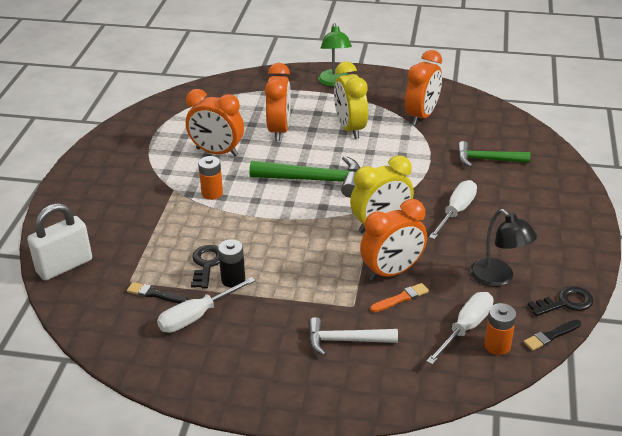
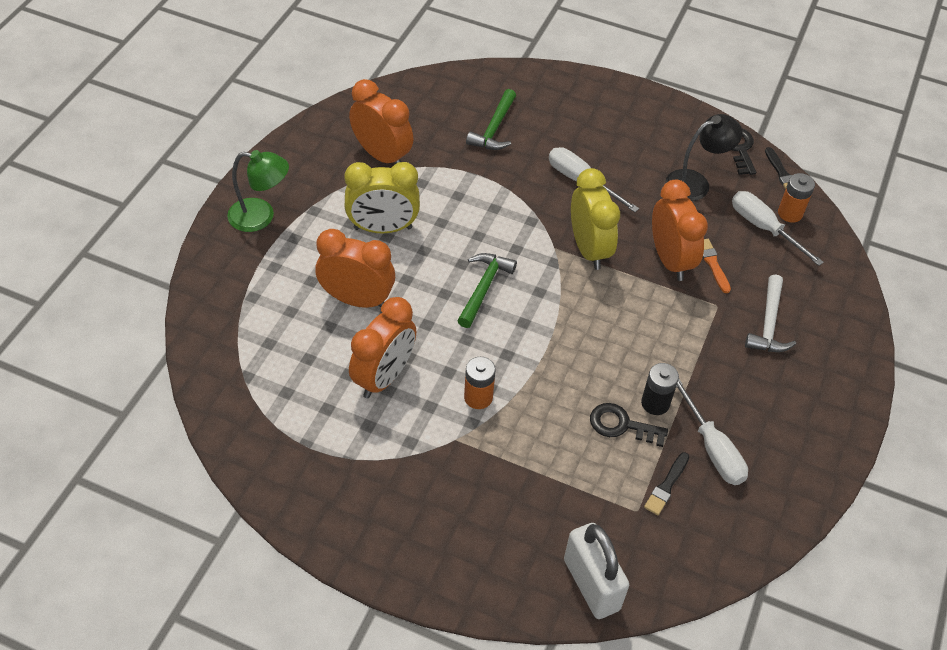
camera: 80 degrees left, 15 degrees up
(314, 180) = (483, 288): green hammer -> green hammer, size x0.65

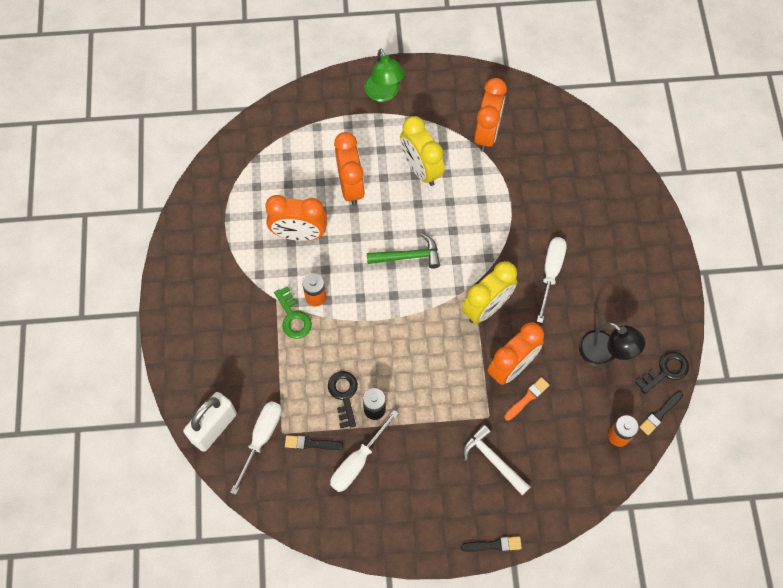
camera: 65 degrees right, 15 degrees up
(491, 432) = (293, 317): none -> green key
(494, 129) = (564, 190): green hammer -> none
(764, 228) = (589, 422): white screwdriver -> white screwdriver (261, 438)
(769, 324) = (493, 460): white hammer -> white hammer turned 60 degrees clockwise
(866, 367) = (493, 545): none -> black brush

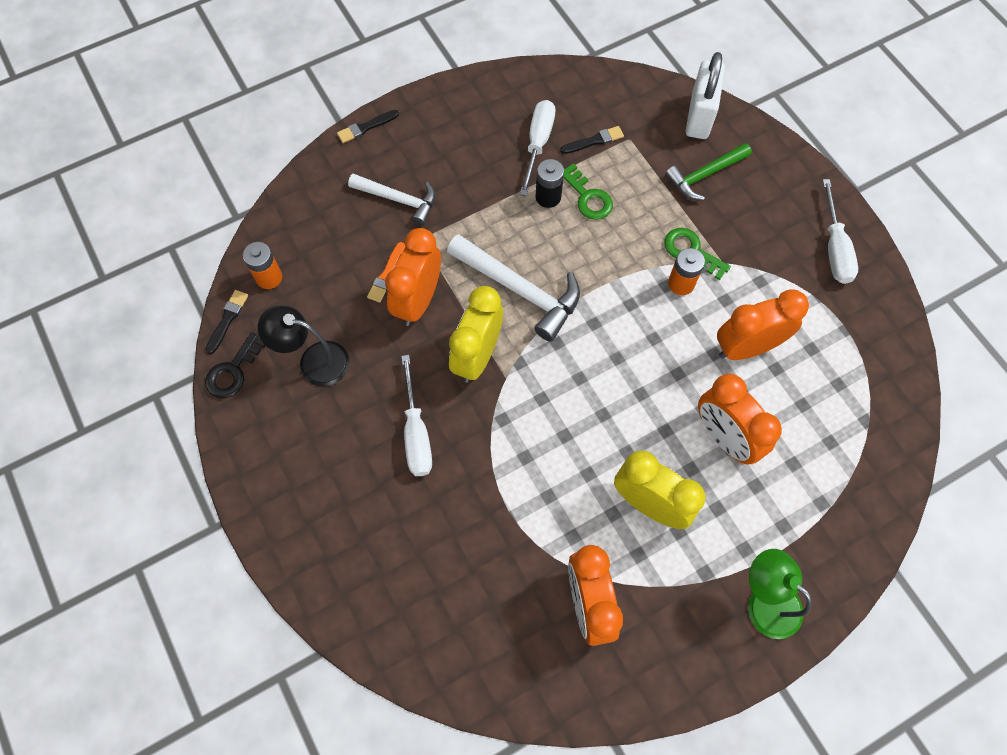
camera: 155 degrees right, 0 degrees up
(261, 438) = (646, 125): white screwdriver -> white screwdriver (834, 248)
(344, 395) = (588, 197): black key -> green key
(408, 256) = (602, 377): green hammer -> green hammer (704, 175)
(433, 342) = (520, 290): none -> white hammer

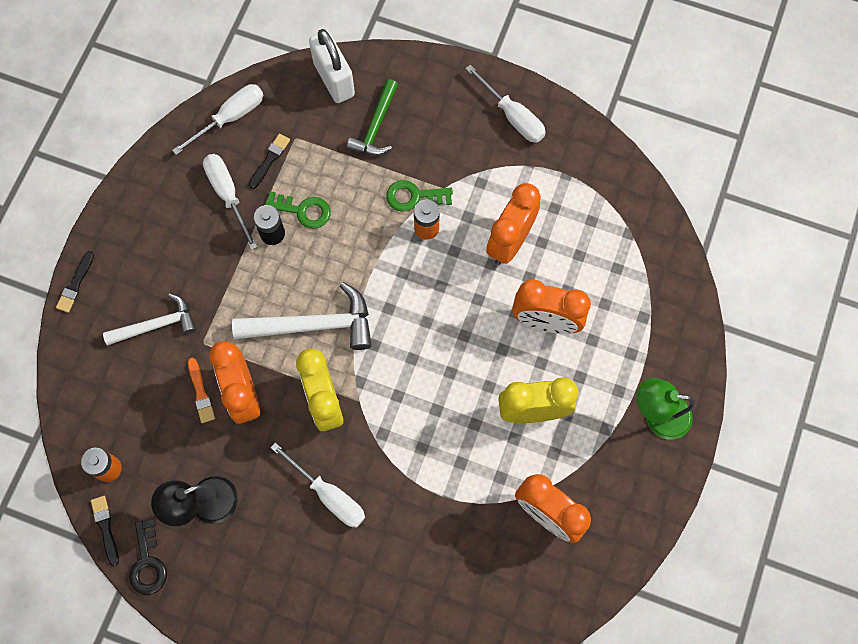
camera: 40 degrees left, 5 degrees up
(589, 89) = (230, 118): none -> white screwdriver

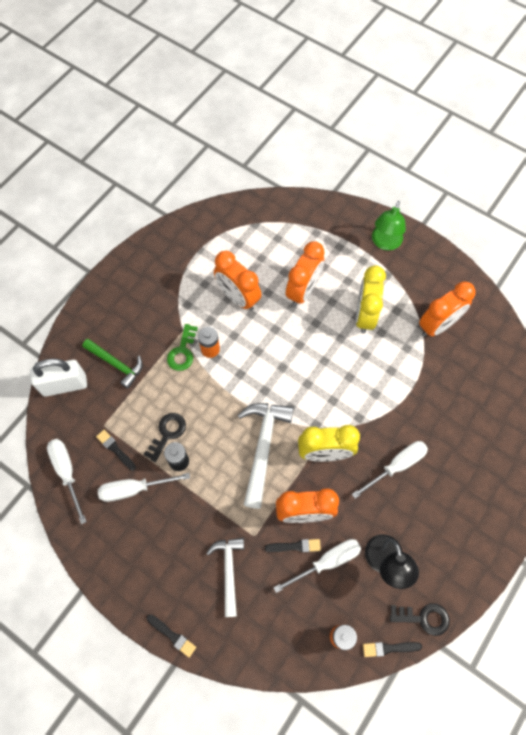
camera: 75 degrees left, 5 degrees down
(200, 392) = (295, 546): orange brush -> black brush
(303, 210) = (167, 433): green key -> black key
(512, 116) = (143, 271): white screwdriver -> white screwdriver (327, 562)

